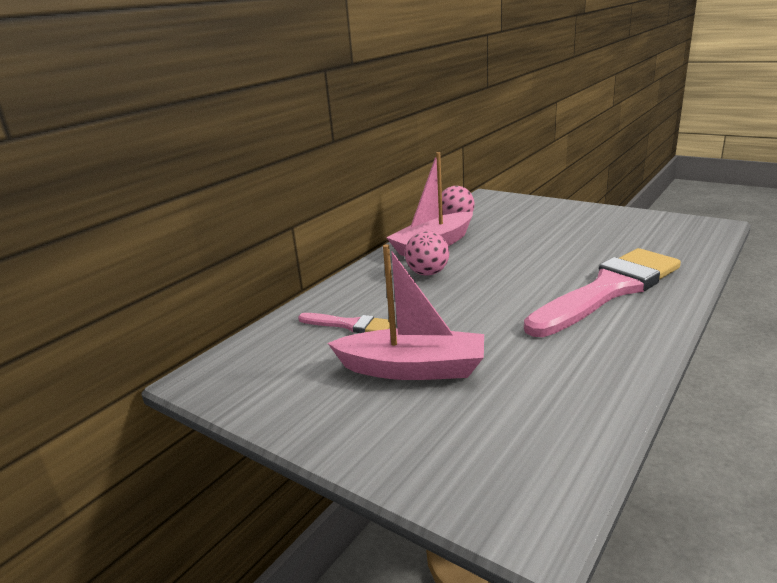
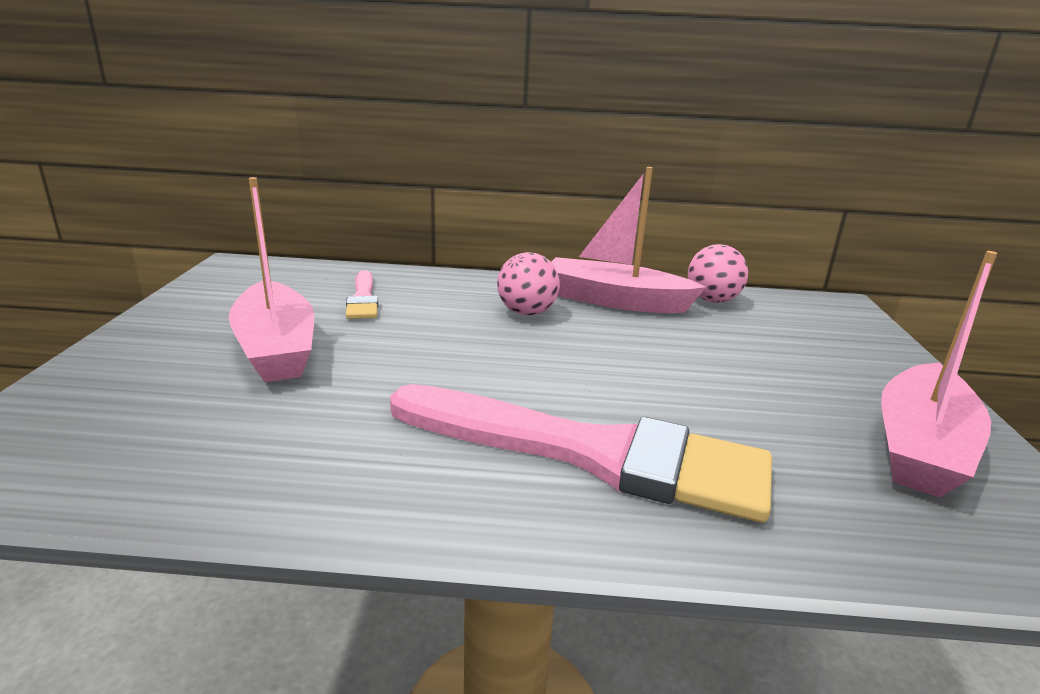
camera: 55 degrees right, 0 degrees up
(631, 225) = (920, 447): none -> pink boat

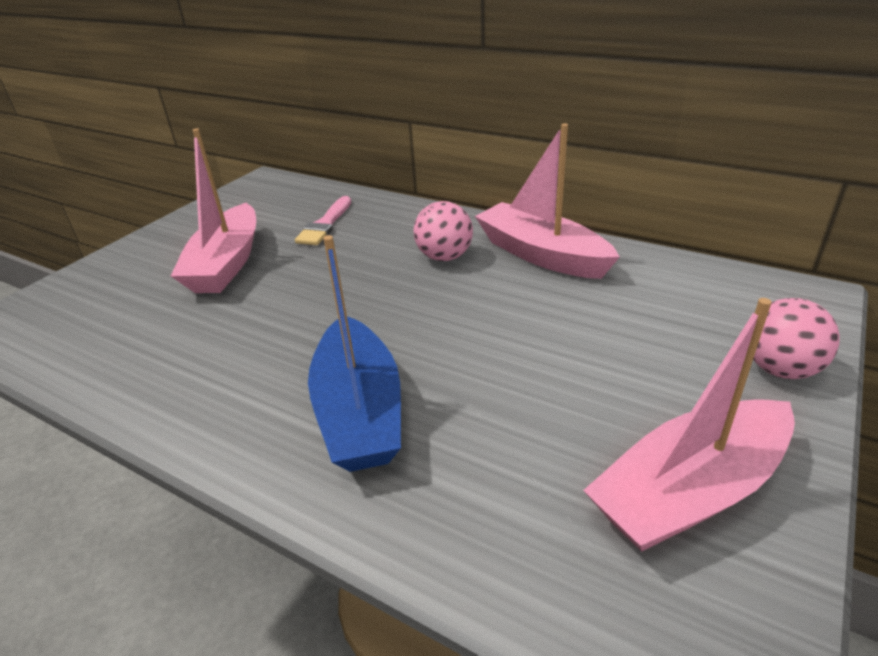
camera: 30 degrees right, 10 degrees up
(591, 453) = (359, 411): pink brush -> blue boat
(712, 300) = (648, 268): pink ball -> pink ball (780, 369)

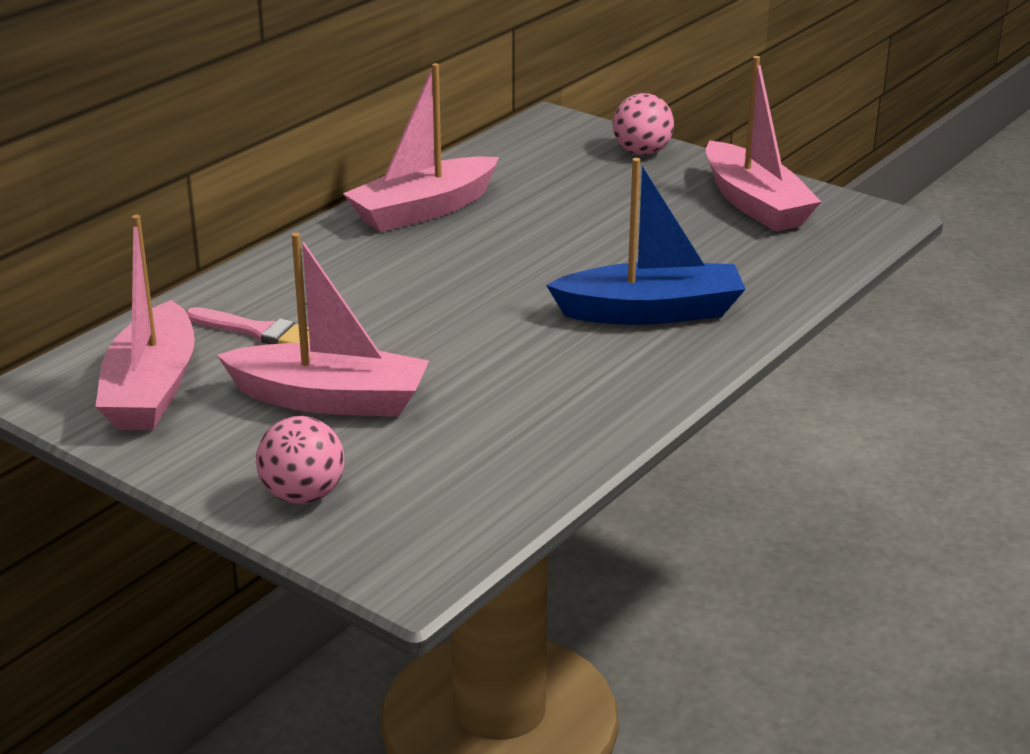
camera: 85 degrees left, 5 degrees down
(255, 207) = (151, 389): none -> pink boat
(444, 257) = (398, 259): pink ball -> pink ball (303, 495)

